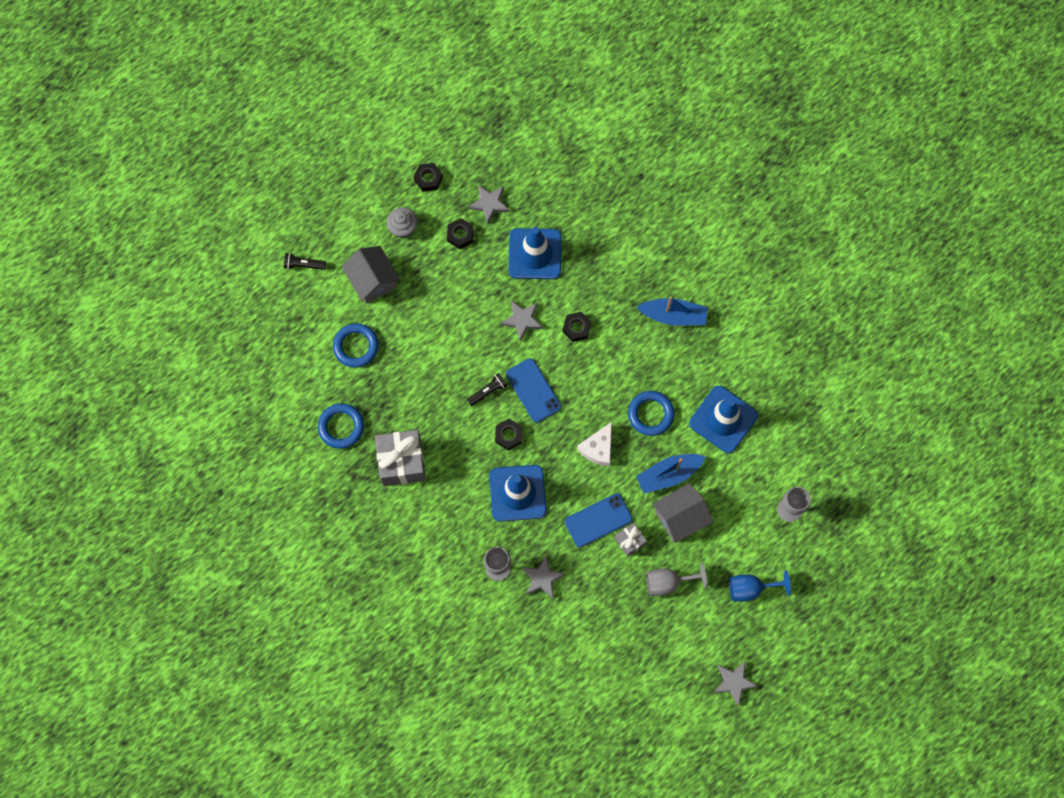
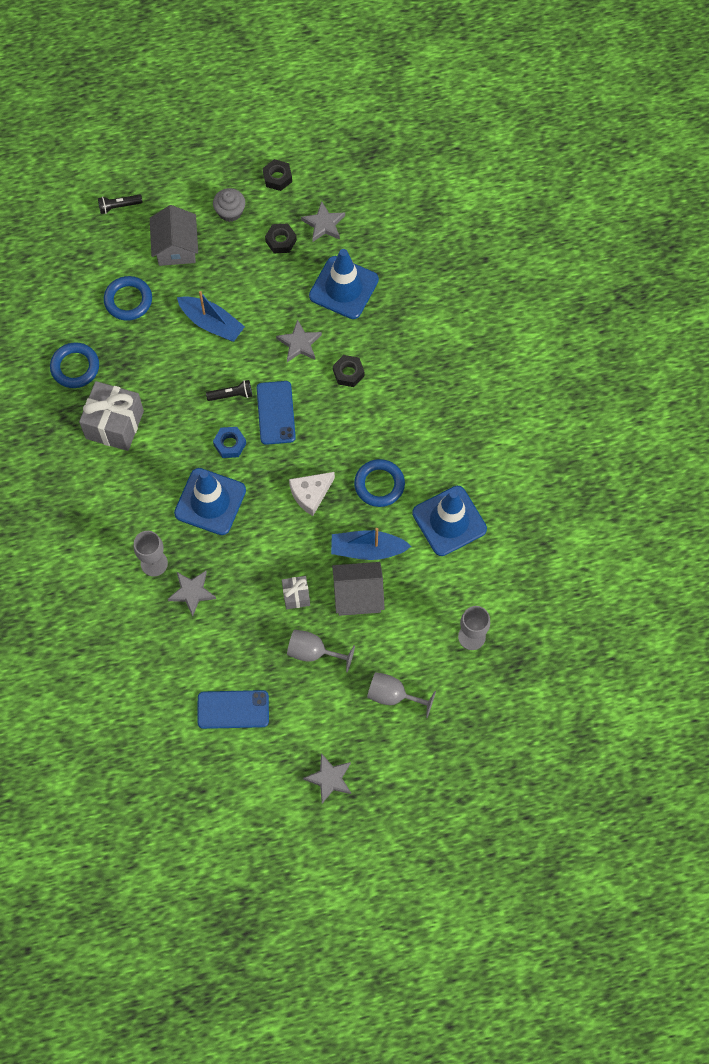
camera: 25 degrees right, 5 degrees down
(303, 265) = (119, 206): black flashlight -> black flashlight turned 45 degrees counterclockwise
(508, 435) = (230, 444): black nut -> blue nut
(598, 520) = (275, 562): blue phone -> blue phone (233, 709)
(673, 315) = (450, 402): blue boat -> blue boat (212, 323)
(750, 588) = (393, 695): blue goblet -> grey goblet

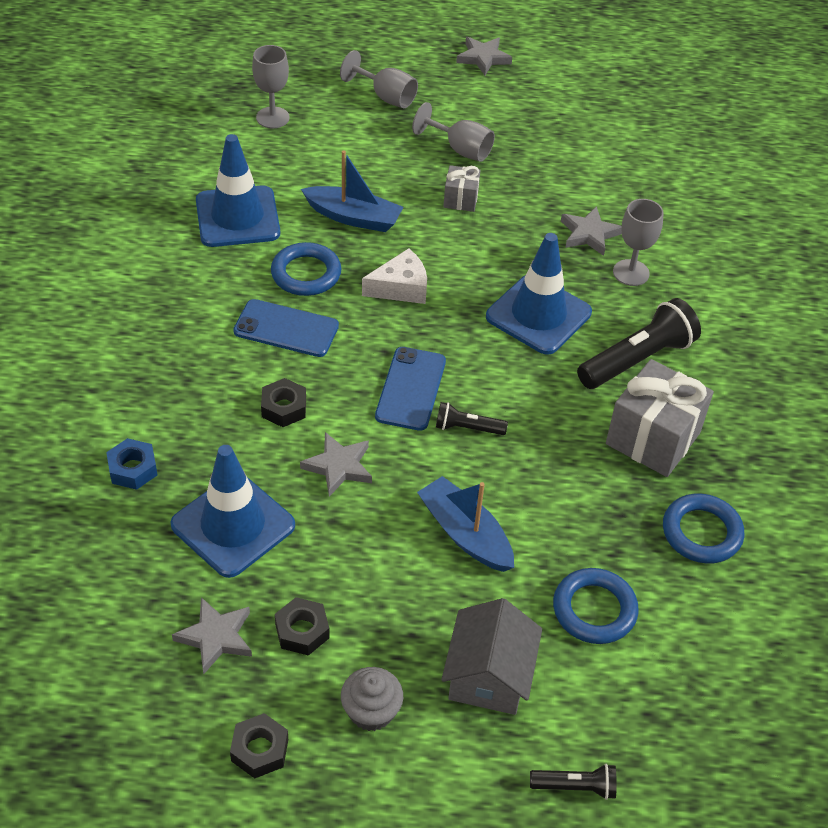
camera: 165 degrees left, 20 degrees down
(135, 484) = (637, 359): none -> black flashlight
(230, 444) = (490, 370): blue nut -> blue nut (133, 469)
(233, 709) = (570, 129): blue phone -> blue phone (286, 329)
(358, 595) = (385, 181): grey house -> none

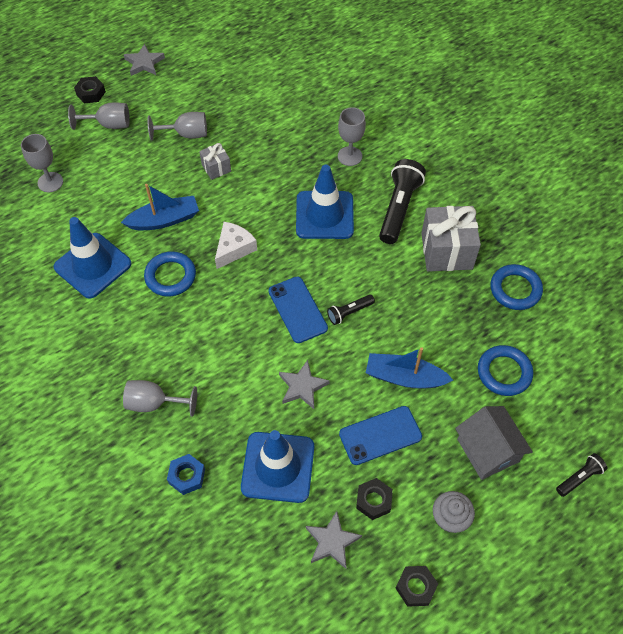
camera: 35 degrees left, 10 degrees up
(170, 380) = (154, 403): none -> grey goblet
(284, 408) = (238, 372): black nut -> black nut (91, 93)
(286, 329) = (192, 320): blue phone -> blue phone (380, 435)
(589, 234) = (307, 145): grey star -> none

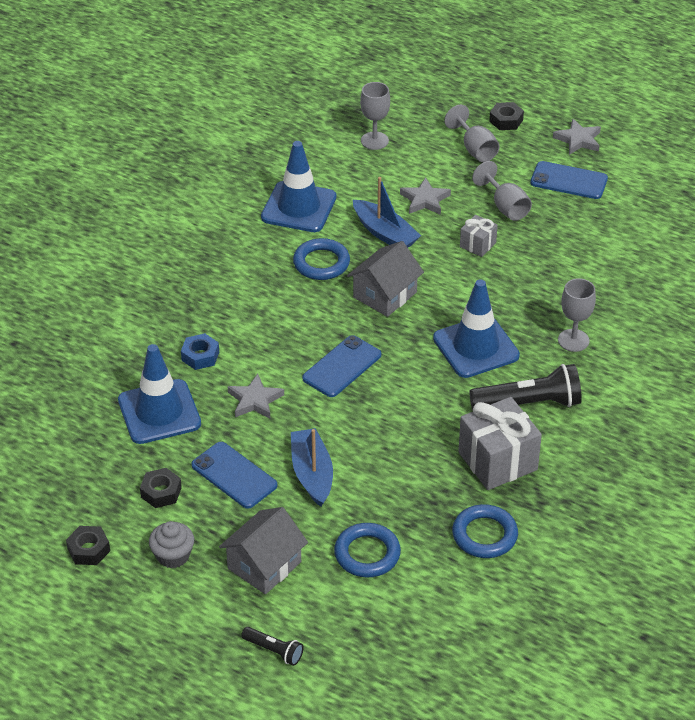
camera: 65 degrees right, 15 degrees down
(154, 403) = (177, 305): grey goblet -> none
(184, 87) = (569, 181): none -> blue phone
(187, 476) = (117, 354): blue nut -> blue nut (200, 356)
(234, 248) = (385, 295): white cheese -> grey house
(332, 541) = (104, 475): grey star -> grey star (425, 200)
(349, 312) = (364, 407): black flashlight -> none

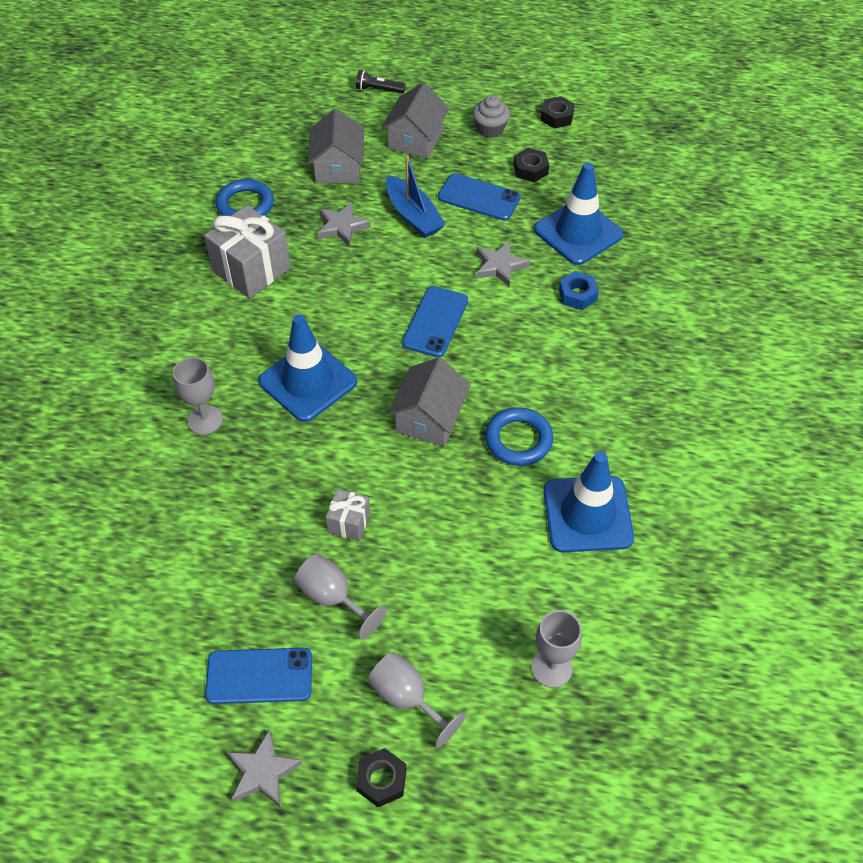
camera: 160 degrees right, 10 degrees up
(367, 554) = (338, 167): blue ring -> grey house
(385, 233) = (466, 506): blue boat -> none
(425, 200) = (440, 577): grey star -> grey star (342, 227)
(529, 403) = (236, 333): black flashlight -> none

